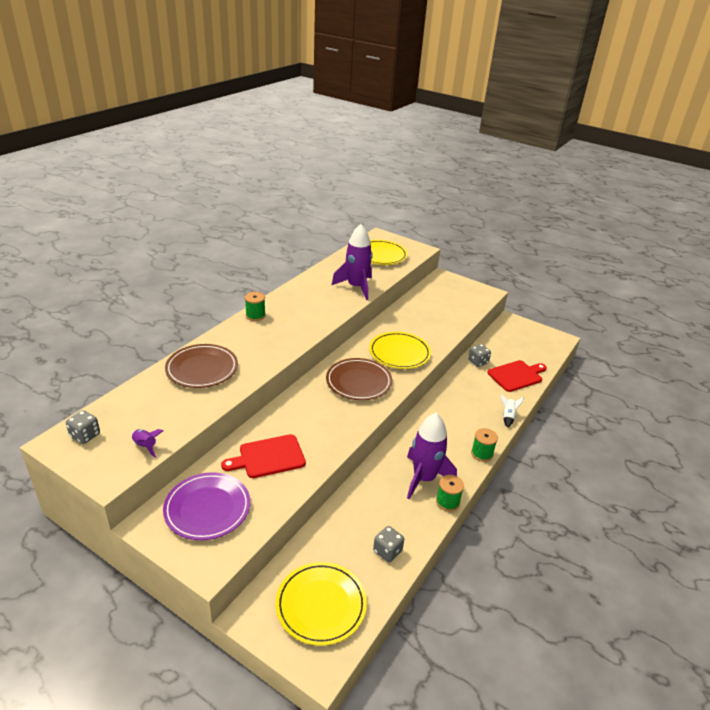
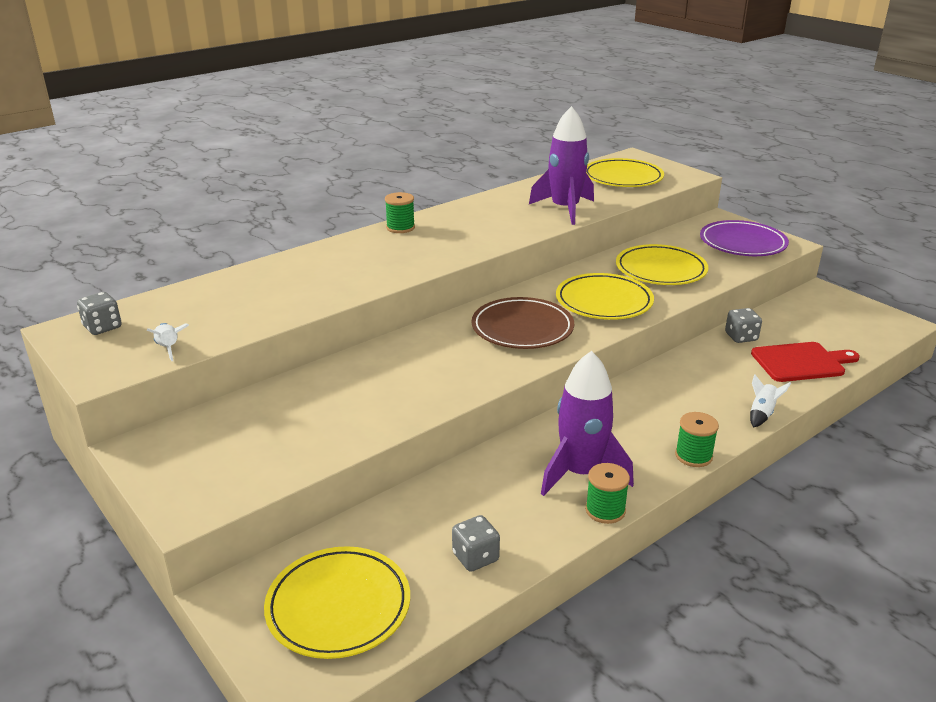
camera: 20 degrees right, 5 degrees down
(145, 446) = (169, 348): purple rocket -> white rocket
(202, 369) = (293, 276): brown plate -> none
(207, 508) = (225, 444): purple plate -> purple plate (742, 243)
(268, 457) = (342, 398): red cutting board -> none
(423, 323) = (660, 270): none -> yellow plate

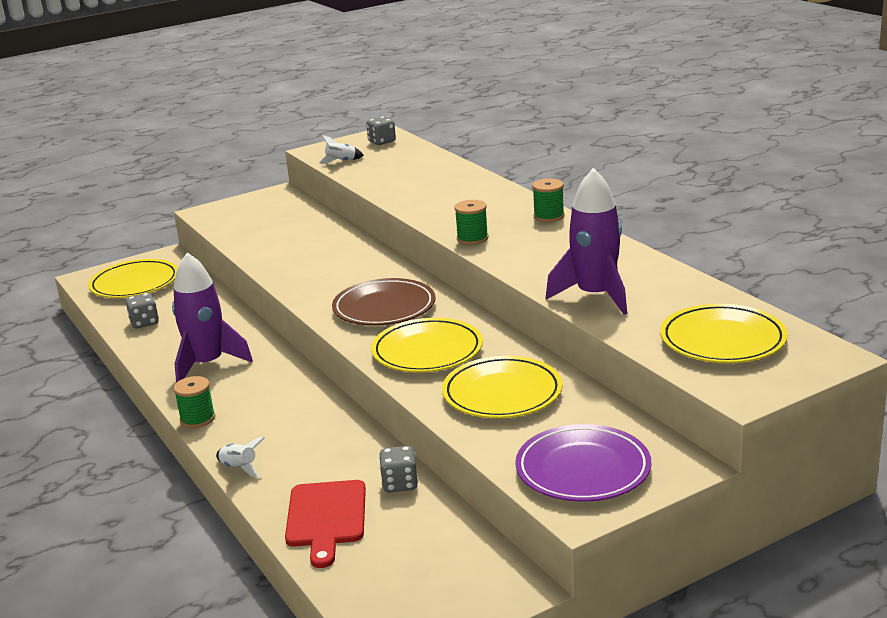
camera: 100 degrees right, 5 degrees down
(605, 510) = (157, 371): green spool -> green spool (472, 238)

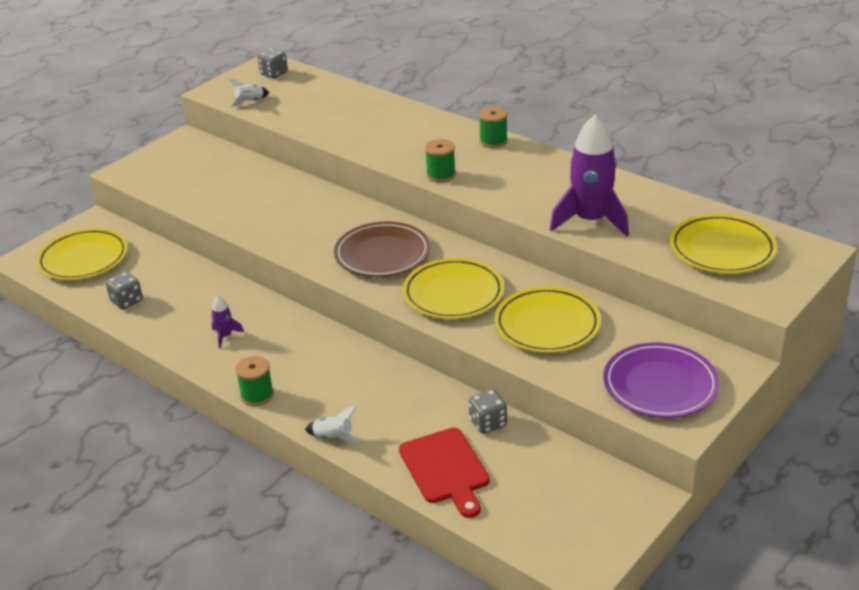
camera: 20 degrees left, 10 degrees up
(207, 364) = (225, 336): purple rocket -> purple rocket, size x0.43

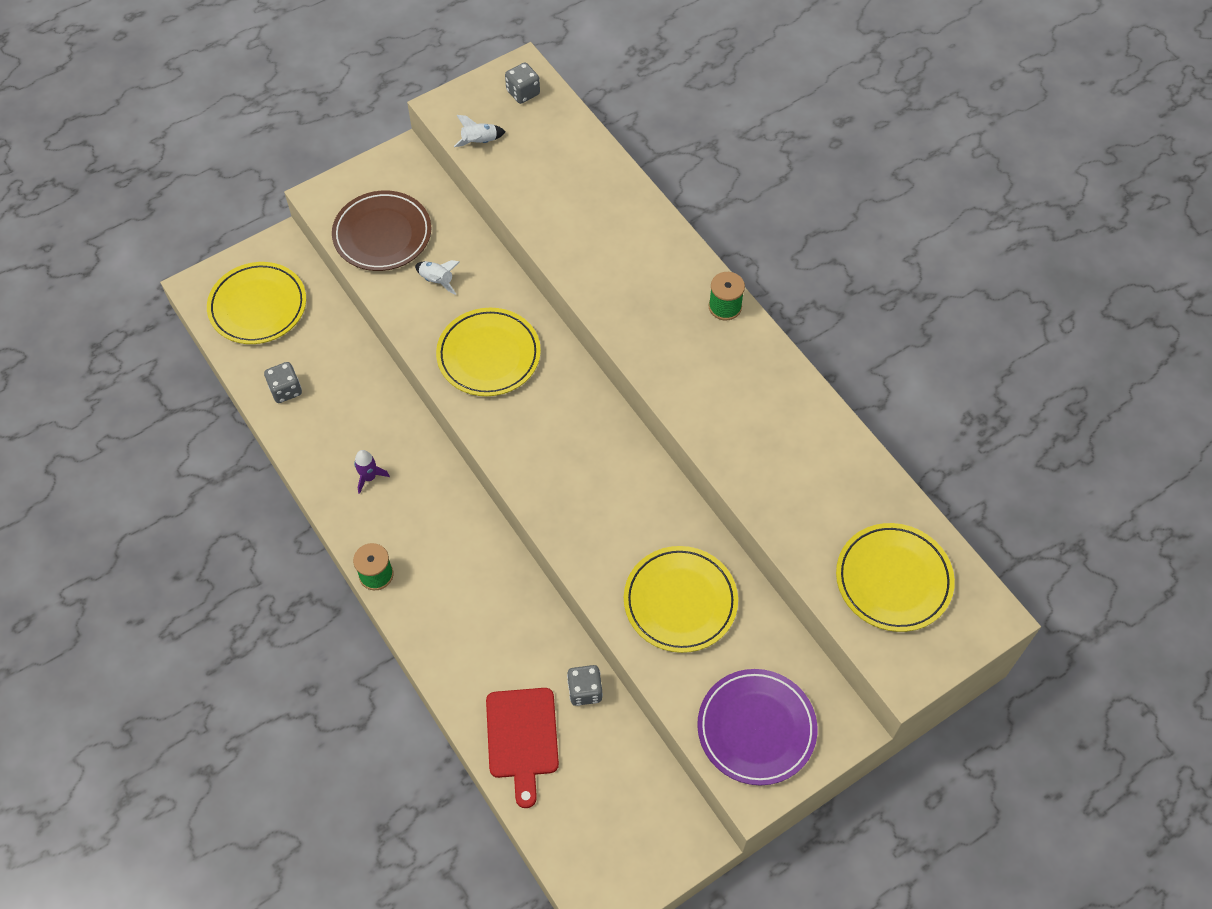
camera: 15 degrees right, 25 degrees up
(333, 437) = (431, 659): white rocket -> white rocket (437, 280)
(382, 254) = (552, 432): brown plate -> brown plate (382, 234)
(441, 175) = (644, 350): green spool -> none
(453, 294) = (603, 520): yellow plate -> yellow plate (489, 355)
(590, 221) = (774, 485): purple rocket -> none

